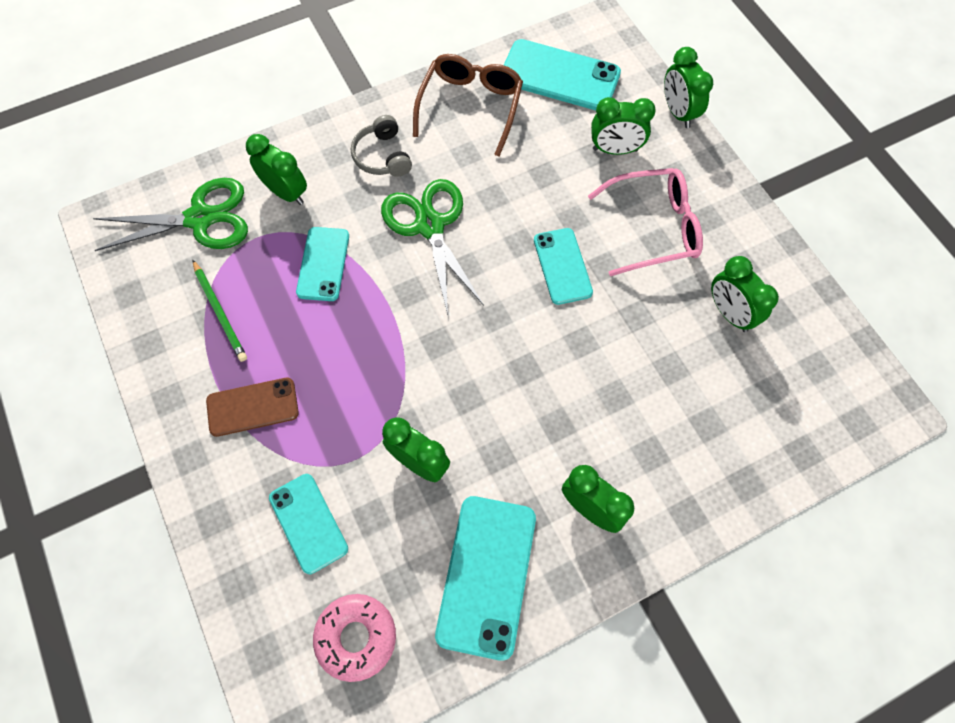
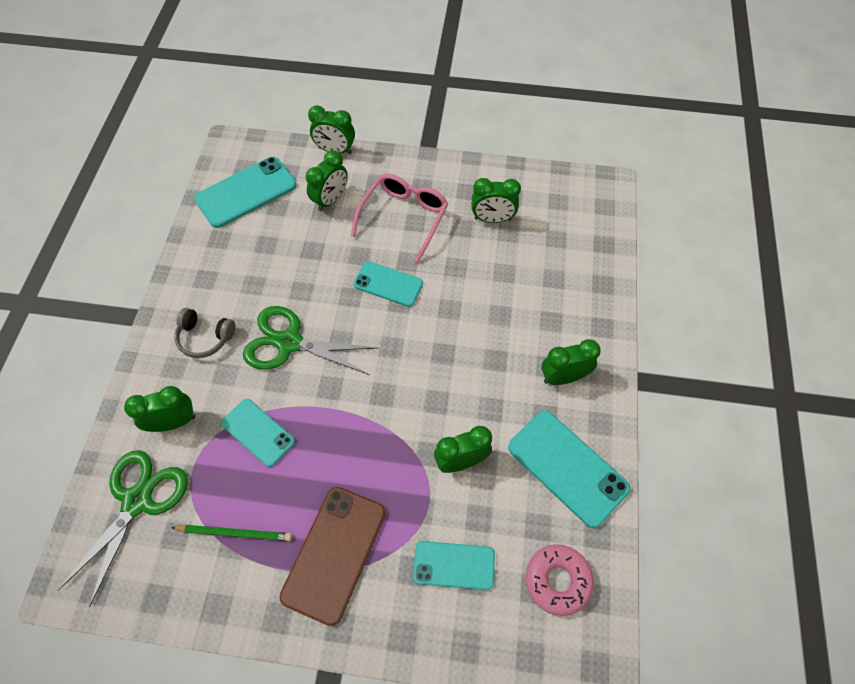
camera: 55 degrees left, 5 degrees down
(252, 407) = (334, 553): brown phone -> brown phone, size x1.57
(470, 106) = (218, 258): brown glasses -> none

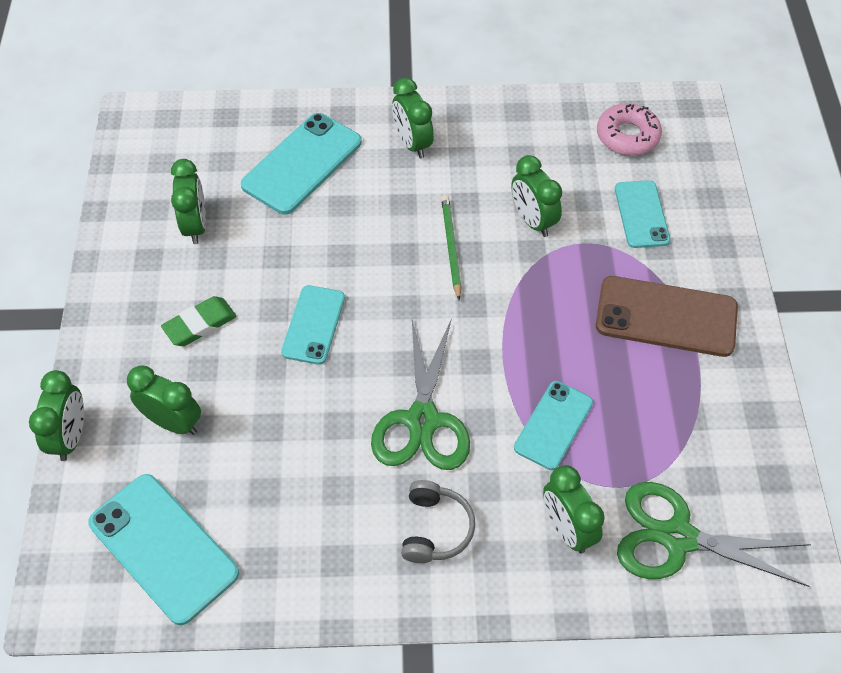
camera: 100 degrees left, 5 degrees down
(235, 533) = (678, 417): green pencil -> green pencil (451, 247)
(404, 217) = (200, 324): pink glasses -> green eraser
(567, 467) = (514, 135): turquoise phone -> turquoise phone (302, 164)

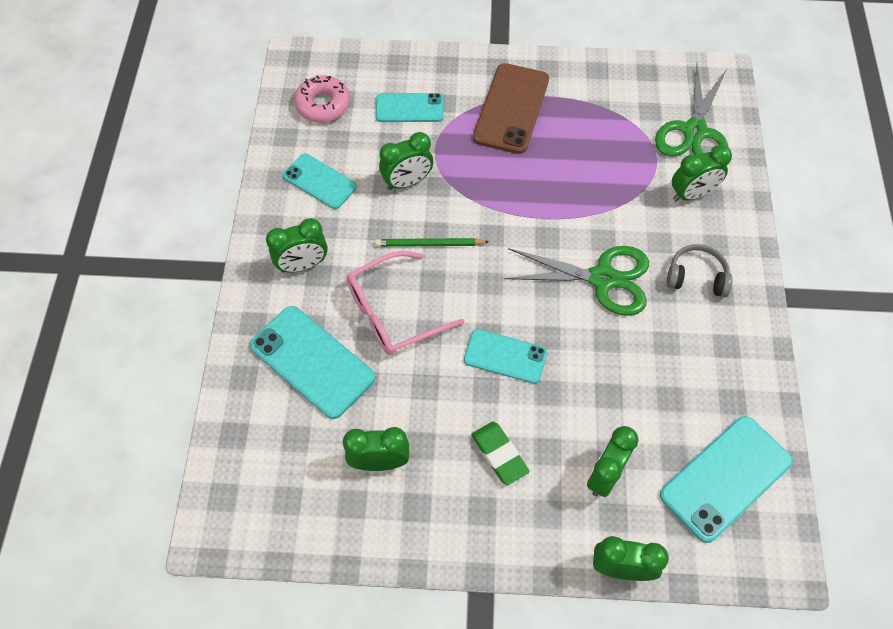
camera: 85 degrees left, 5 degrees up
(362, 223) = (393, 312): none -> pink glasses
(553, 425) = (606, 192): turquoise phone -> turquoise phone (320, 181)

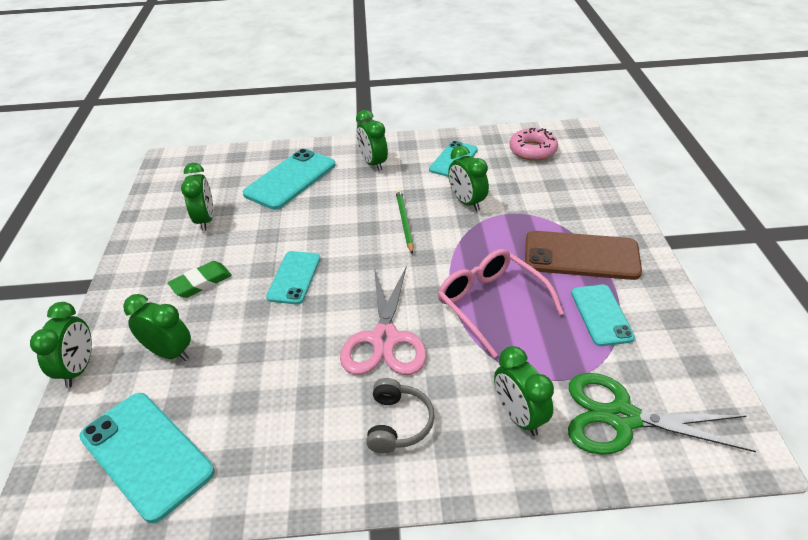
camera: 85 degrees right, 20 degrees down
(393, 312) = (335, 211): pink glasses -> pink glasses (491, 304)
(409, 108) = (550, 194): turquoise phone -> turquoise phone (601, 315)
(602, 279) = (384, 339): green scissors -> pink scissors

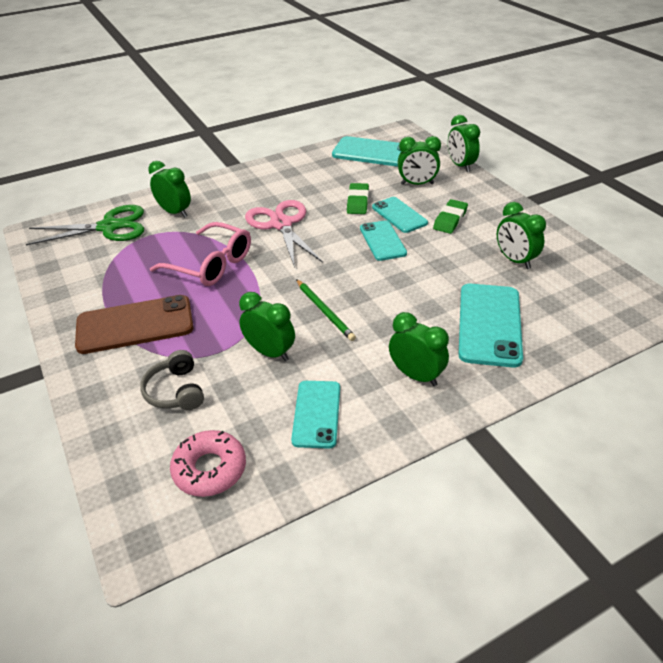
camera: 155 degrees right, 0 degrees up
(268, 346) = (357, 202): none -> green eraser
(398, 423) = (247, 193): grey headphones -> grey headphones (175, 391)
(601, 315) = (118, 280): turquoise phone -> turquoise phone (399, 215)

